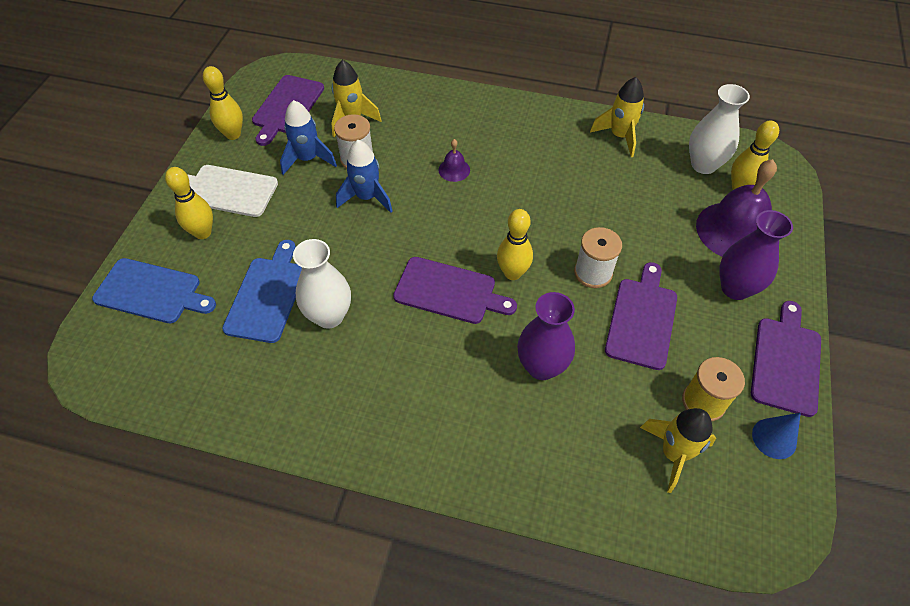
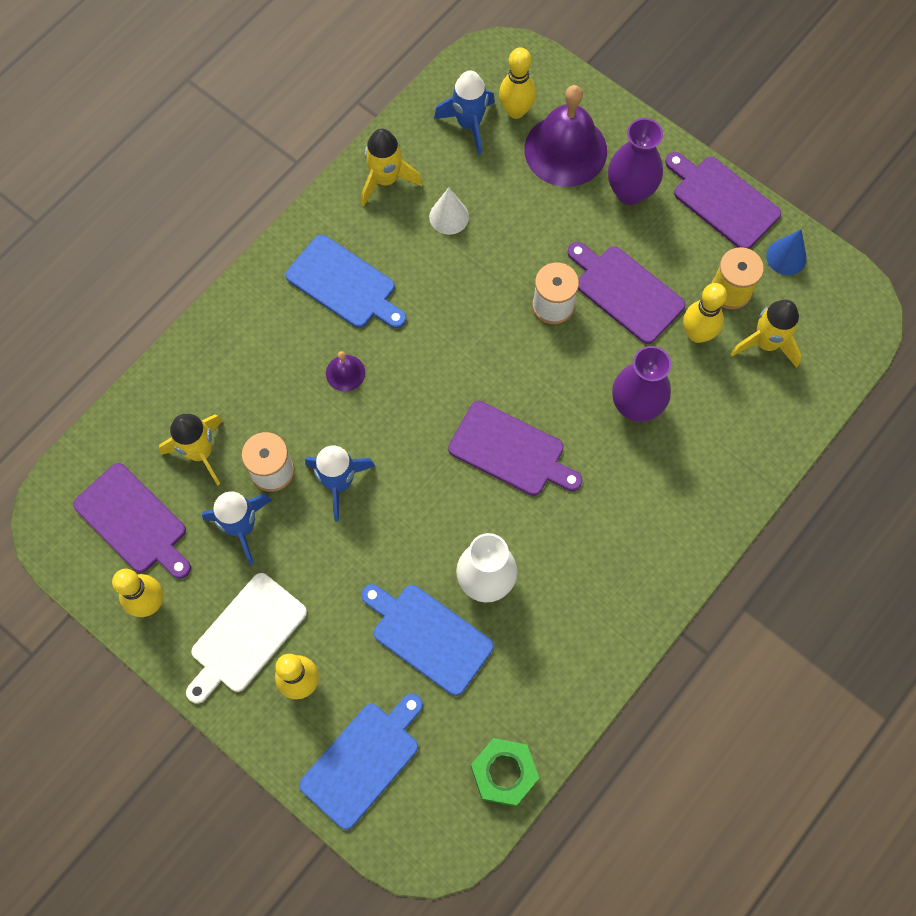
camera: 65 degrees left, 15 degrees up
(166, 390) = (504, 773): none -> green nut
(449, 291) = (511, 451): purple cutting board -> purple cutting board turned 75 degrees clockwise
(512, 273) = (517, 380): yellow bowling pin -> yellow bowling pin (697, 334)
(522, 144) = (344, 284): none -> blue cutting board
(619, 181) = (449, 216): none -> white cone
(703, 165) = (469, 124): white vase -> blue rocket

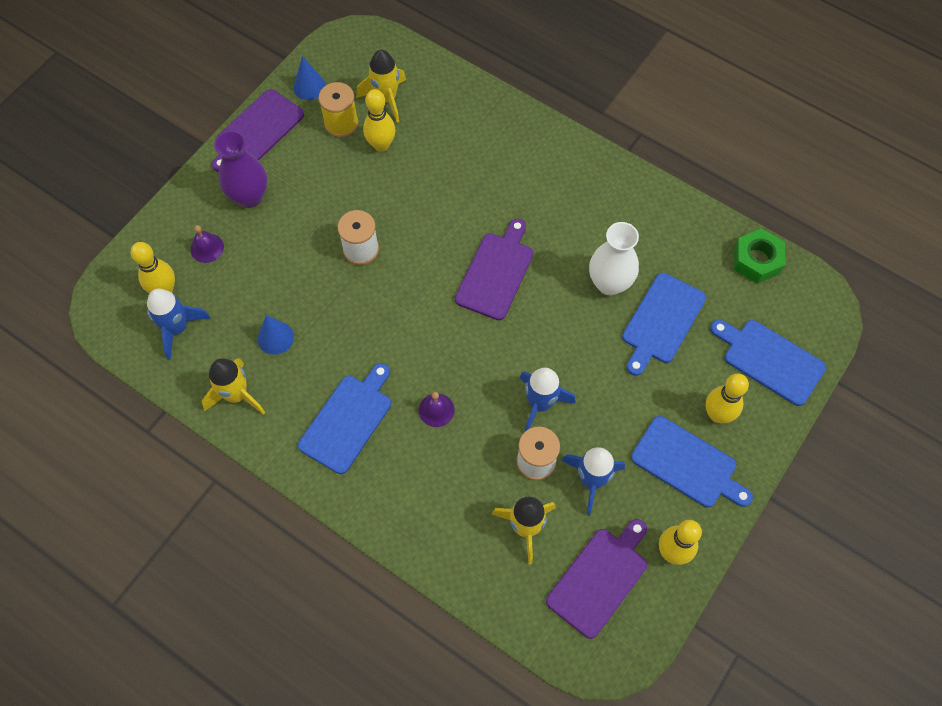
camera: 95 degrees left, 5 degrees down
(245, 636) = (687, 464): white cutting board -> blue cutting board
(449, 216) = (275, 337): white cone -> blue cone
(565, 150) = (207, 248): purple bell -> purple bell, size x0.45
(626, 292) = (345, 196): purple cutting board -> none
(636, 406) = (448, 185): purple vase -> none

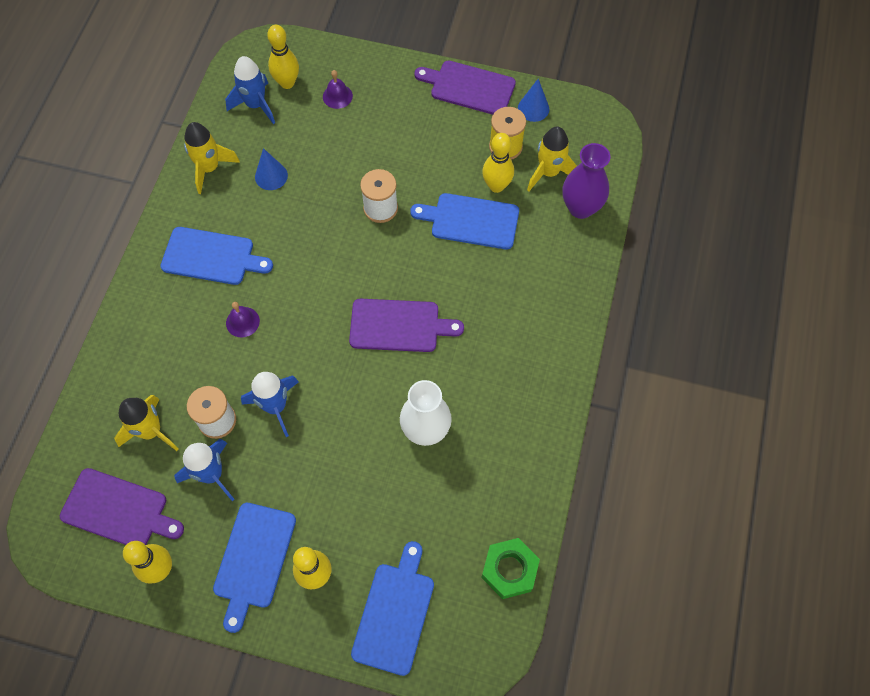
camera: 70 degrees right, 0 degrees up
(249, 197) = (399, 107): purple vase -> purple vase (581, 208)
(661, 321) = (401, 492): blue cutting board -> blue cutting board (471, 221)

